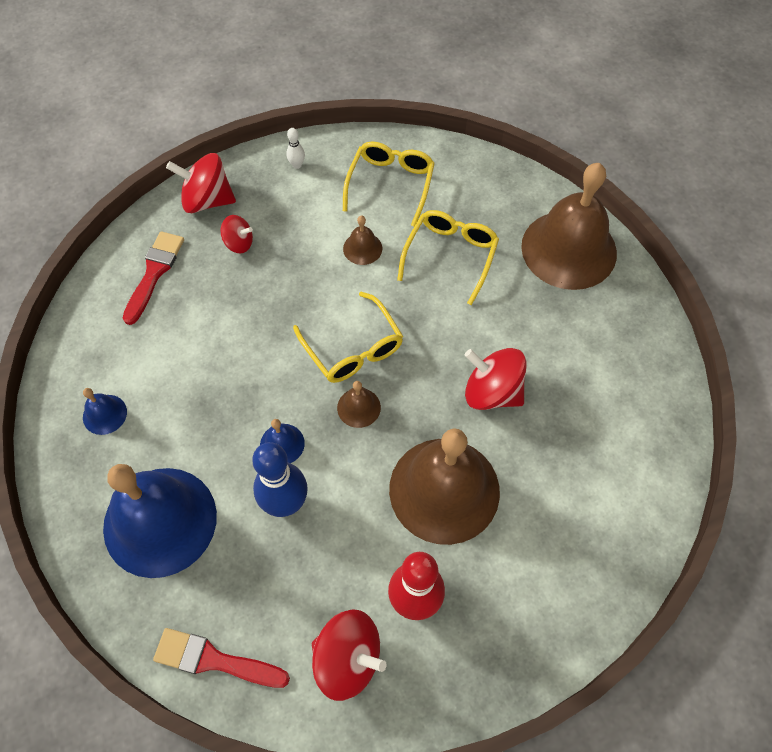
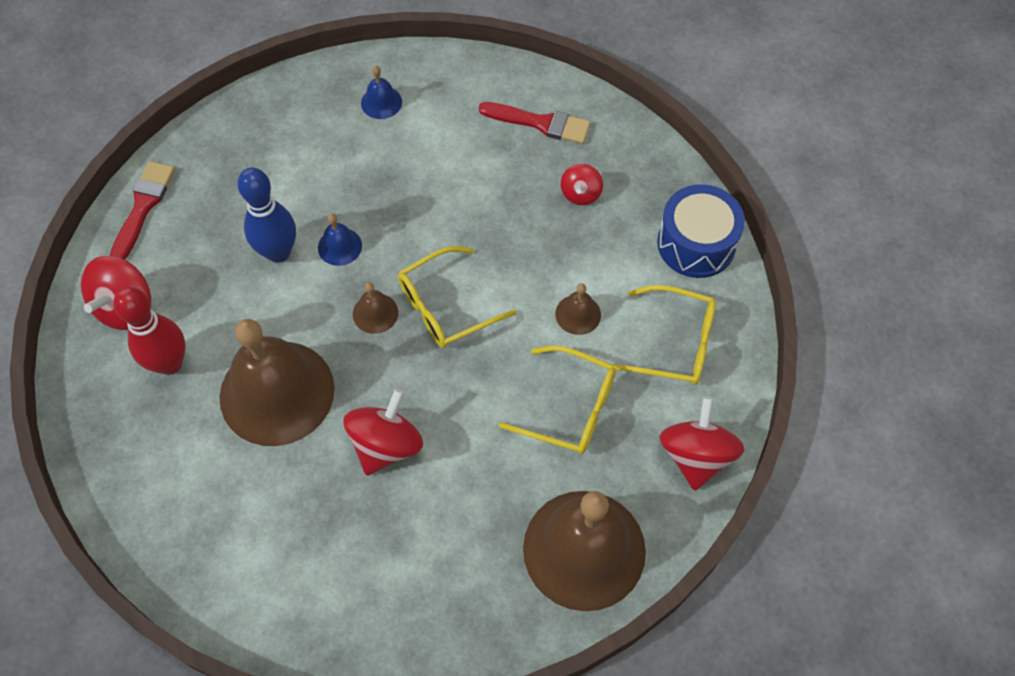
camera: 90 degrees right, 0 degrees up
(160, 521) = (272, 155): blue bell -> none
(207, 200) = (638, 161): red spinning top -> red spinning top (696, 456)
(297, 165) = (696, 244): white bowling pin -> blue drum

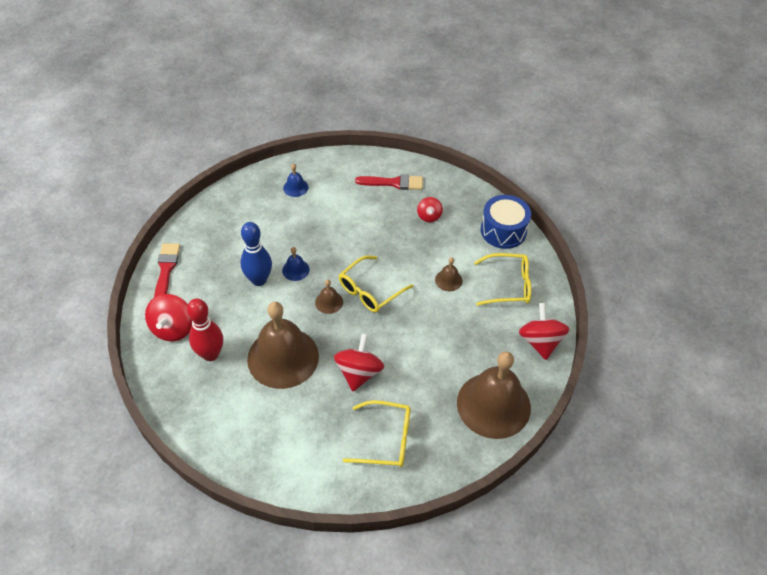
camera: 15 degrees left, 10 degrees down
(569, 408) = (460, 331): yellow glasses -> yellow glasses (386, 439)

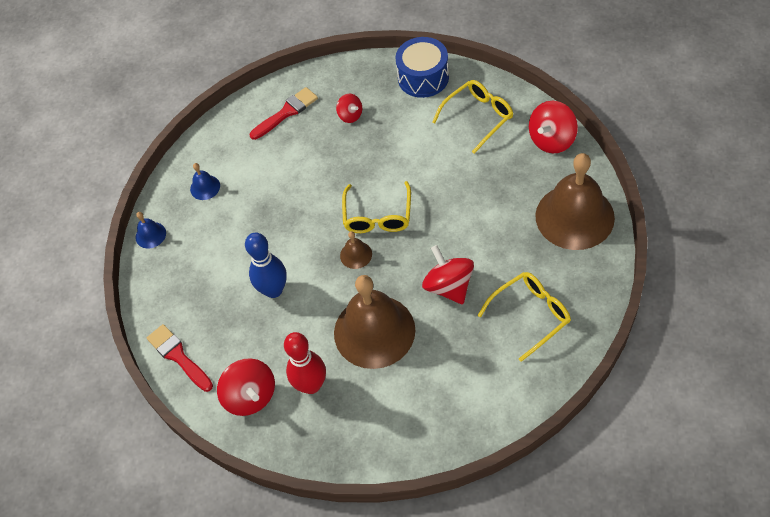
camera: 35 degrees left, 5 degrees up
(295, 270) = (294, 254): blue bell -> blue bell (150, 235)
(448, 280) = (428, 153): brown bell -> none
(540, 342) = (552, 140): red spinning top -> red spinning top turned 90 degrees counterclockwise

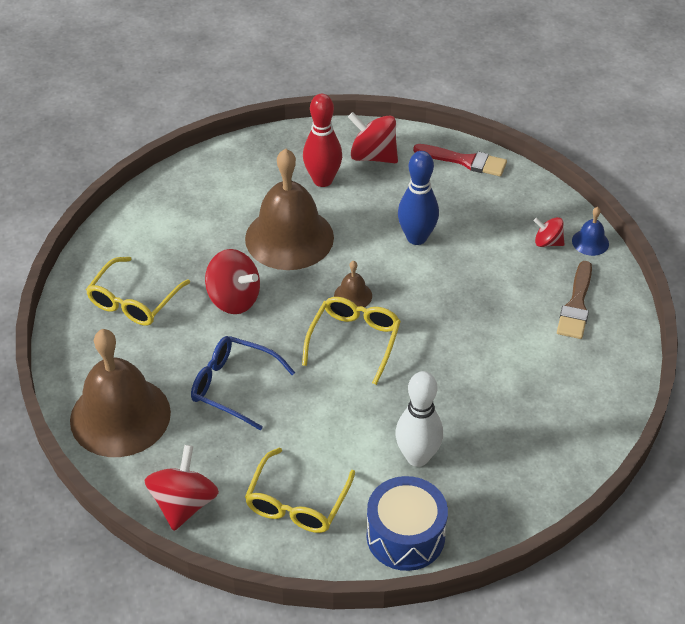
camera: 145 degrees right, 10 degrees down
(205, 187) = (576, 305): blue bell -> brown brush
(286, 112) = (554, 422): red brush -> none
(350, 115) = (469, 447): red spinning top -> red spinning top (547, 242)
(377, 216) = (354, 341): yellow glasses -> yellow glasses turned 45 degrees clockwise
(386, 120) = (417, 457): none -> white bowling pin
(483, 211) = (233, 386): none -> blue glasses

